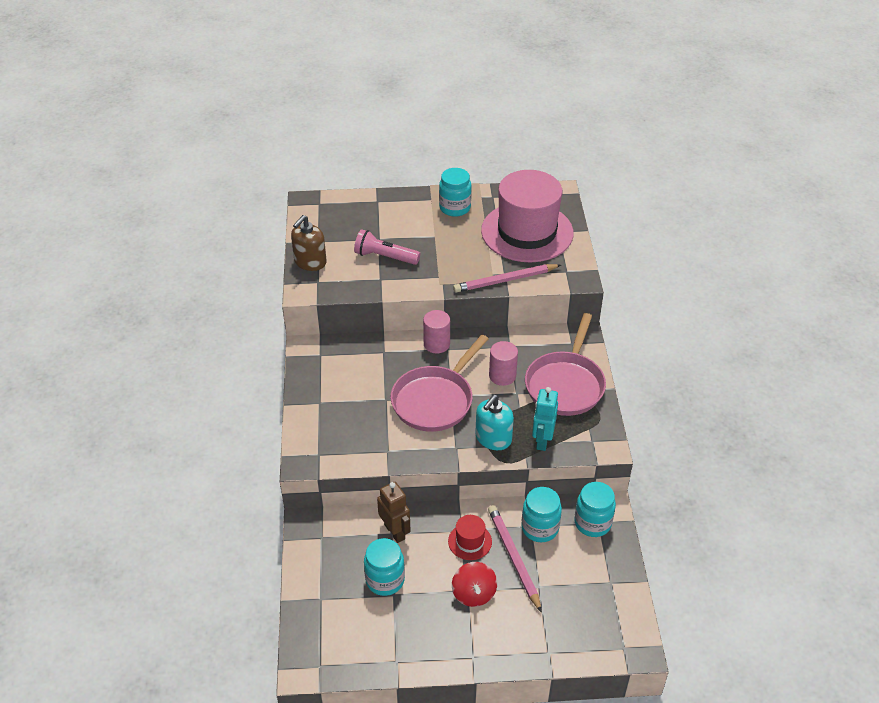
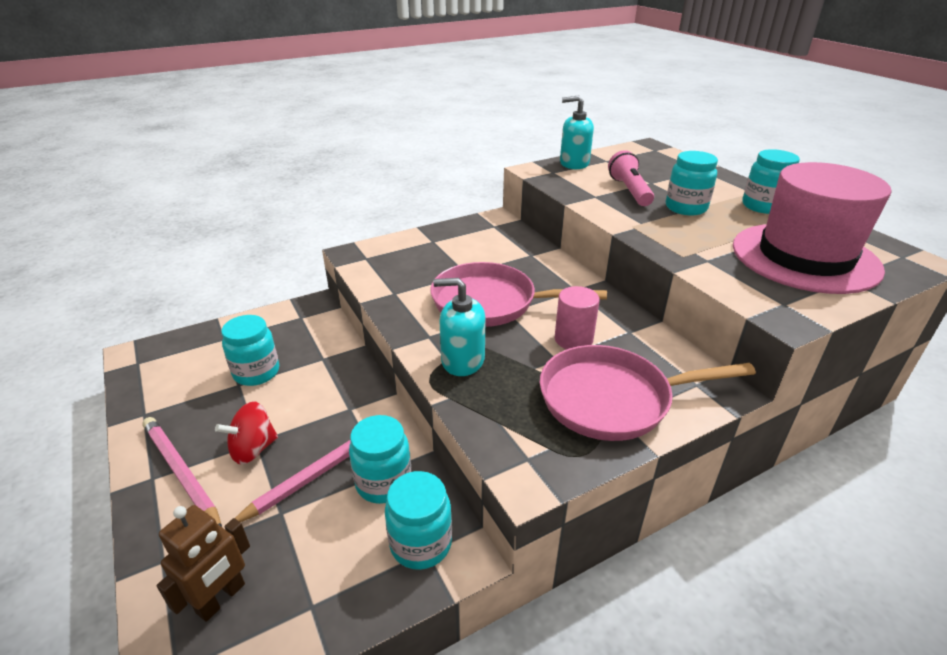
camera: 65 degrees right, 10 degrees down
(310, 262) = (574, 163): brown soap dispenser -> turquoise soap dispenser
(395, 531) = (326, 360): brown robot -> brown robot (221, 598)
(432, 244) = (686, 208): none -> turquoise jar
(436, 344) = (575, 281): pink cylinder -> none
(470, 541) = (334, 421): red hat -> none
(505, 280) = (696, 263): pink pencil -> pink pencil (181, 473)
(542, 440) = (490, 404): turquoise robot -> none

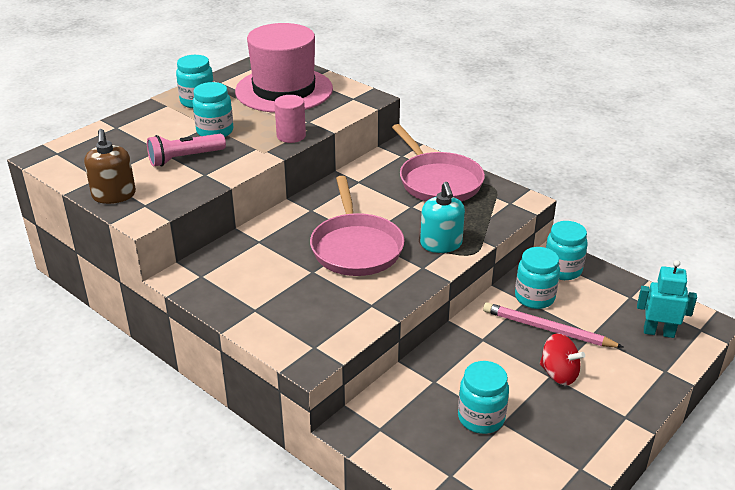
camera: 110 degrees left, 0 degrees up
(181, 473) = (608, 402): pink pencil -> none
(221, 598) = (658, 332): brown robot -> turquoise robot
(573, 339) = (383, 202): pink cylinder -> pink cylinder (291, 136)
(574, 163) = (114, 195): turquoise soap dispenser -> brown soap dispenser

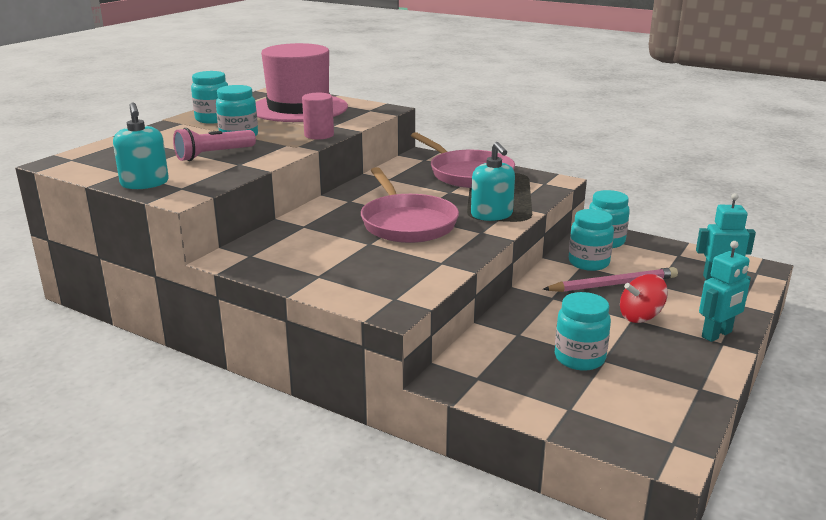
camera: 10 degrees left, 10 degrees down
(114, 195) = (145, 183): brown soap dispenser -> turquoise soap dispenser
(548, 329) = (613, 284): pink pencil -> pink pencil turned 150 degrees clockwise
(559, 374) = (640, 317): red spinning top -> red spinning top turned 135 degrees clockwise
(624, 406) = (717, 334): none -> turquoise robot

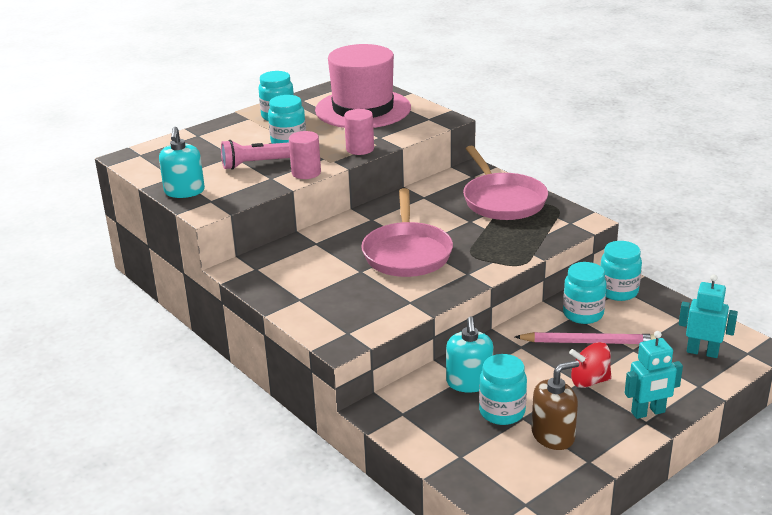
camera: 20 degrees right, 5 degrees up
(275, 156) = (306, 173): none -> pink cylinder
(491, 215) = (491, 255): turquoise soap dispenser -> turquoise soap dispenser (469, 382)
(646, 371) = (553, 435): none -> brown soap dispenser

